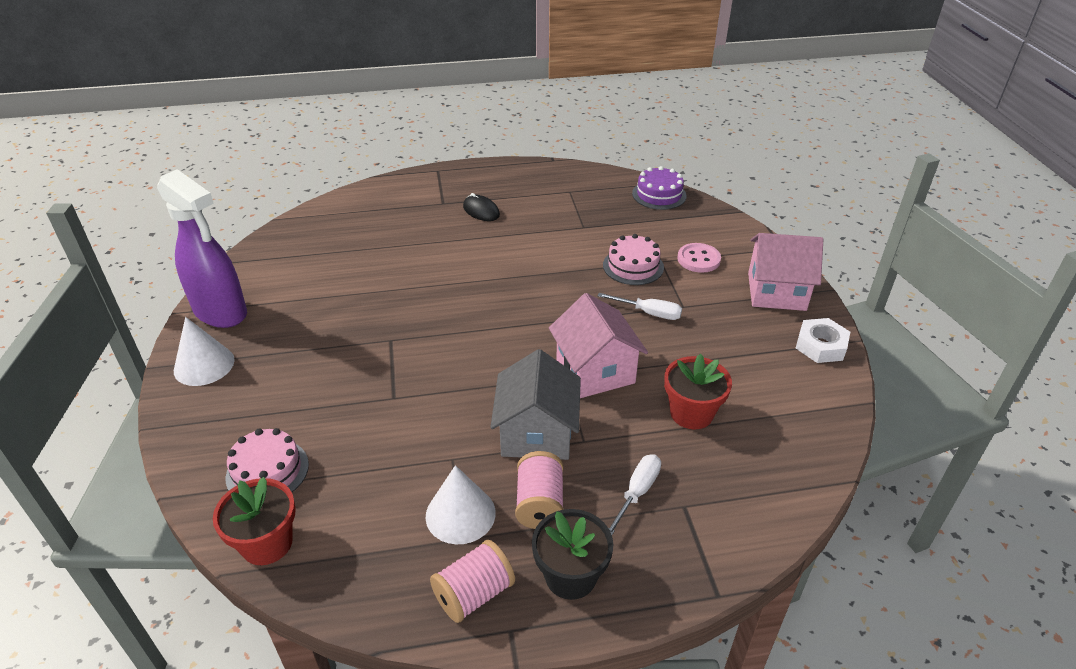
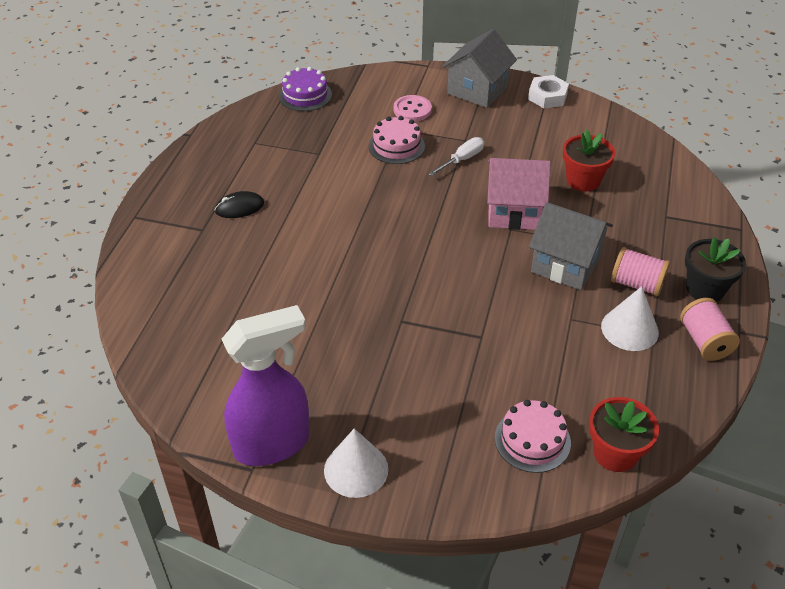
camera: 65 degrees left, 5 degrees up
(637, 492) = (645, 233): white screwdriver -> none
(776, 291) = (477, 90): pink house -> grey house

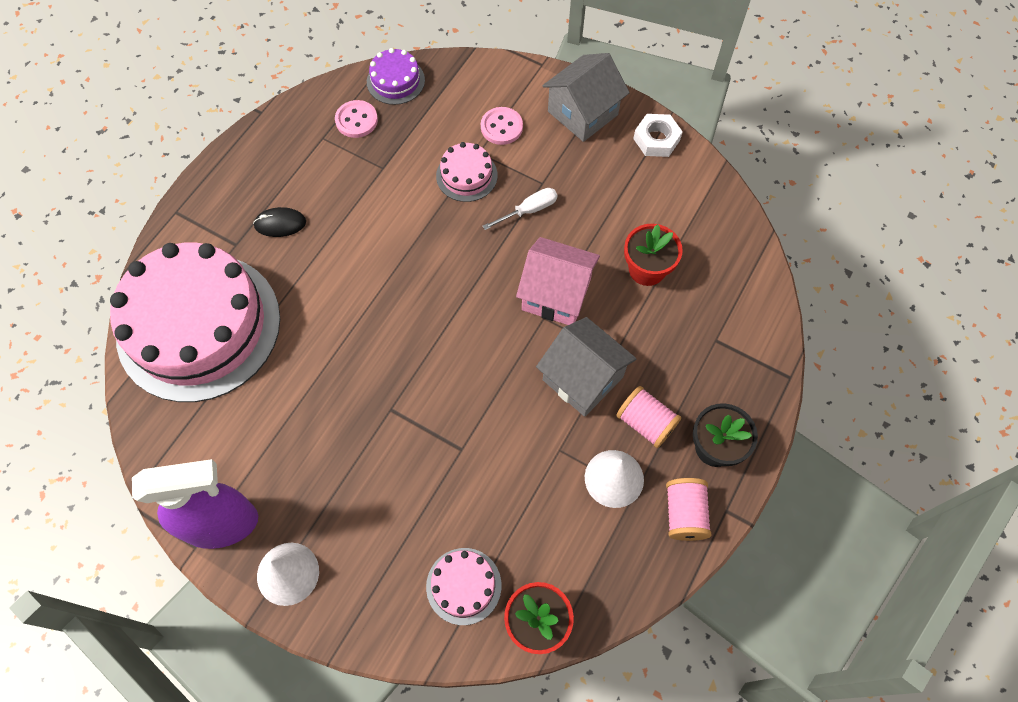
camera: 15 degrees right, 20 degrees up
(189, 295) = (199, 326): none -> pink cake
(281, 126) = (356, 120): none -> pink button

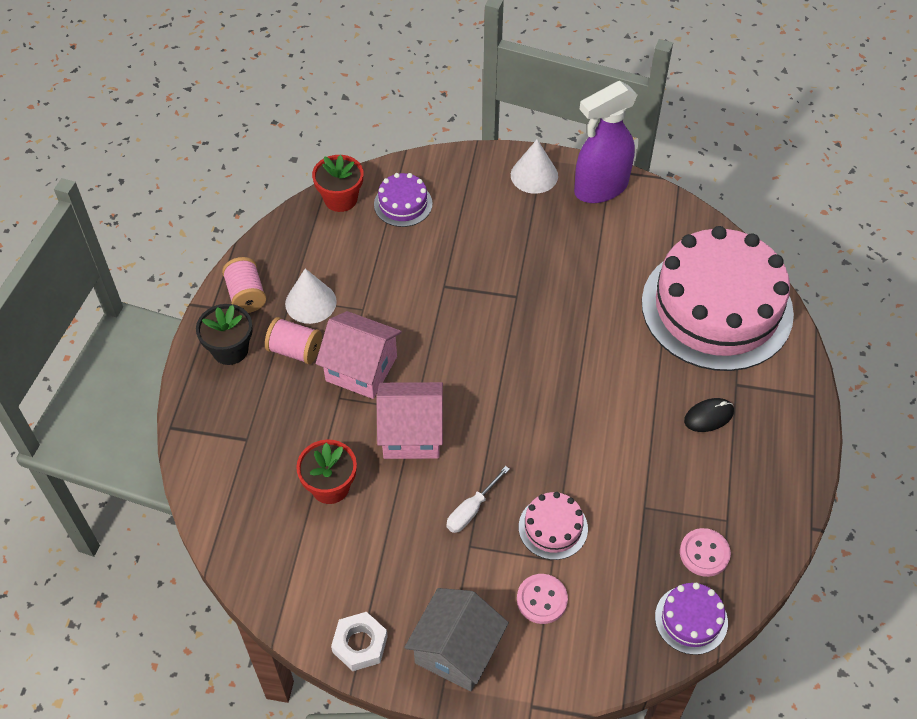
camera: 160 degrees right, 10 degrees down
(463, 586) = (403, 204): pink cake -> purple cake
(582, 378) = (361, 369): grey house -> pink house

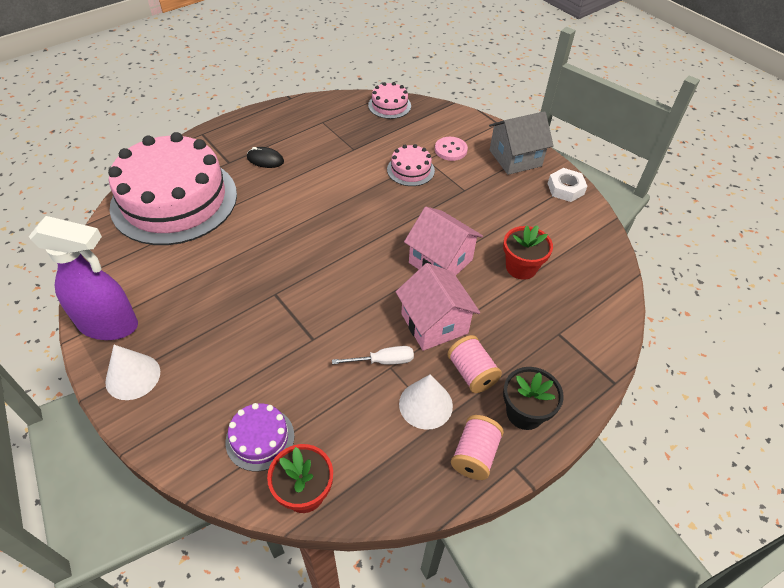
camera: 140 degrees left, 5 degrees down
(471, 510) = (446, 203): white screwdriver -> white screwdriver (383, 361)
(691, 619) = (389, 105): purple cake -> pink cake
(704, 553) = (351, 119): pink button -> none

